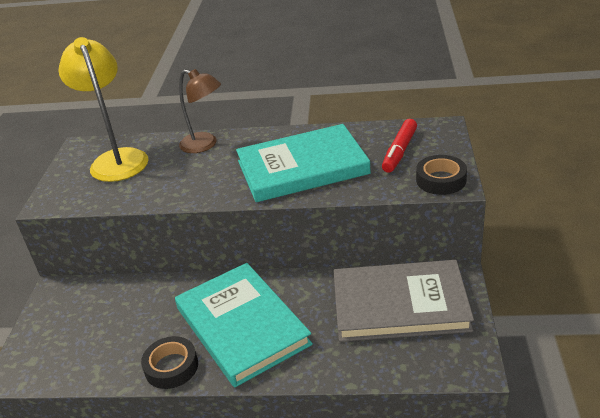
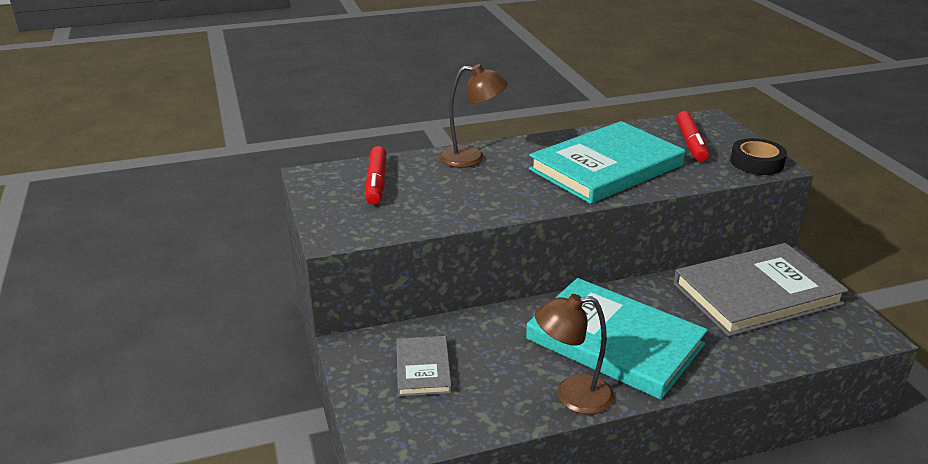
camera: 25 degrees left, 5 degrees down
(87, 318) = (423, 369): none -> grey book
(117, 159) = (376, 183): yellow lamp -> red marker
(171, 367) = (572, 395): black tape -> brown lamp

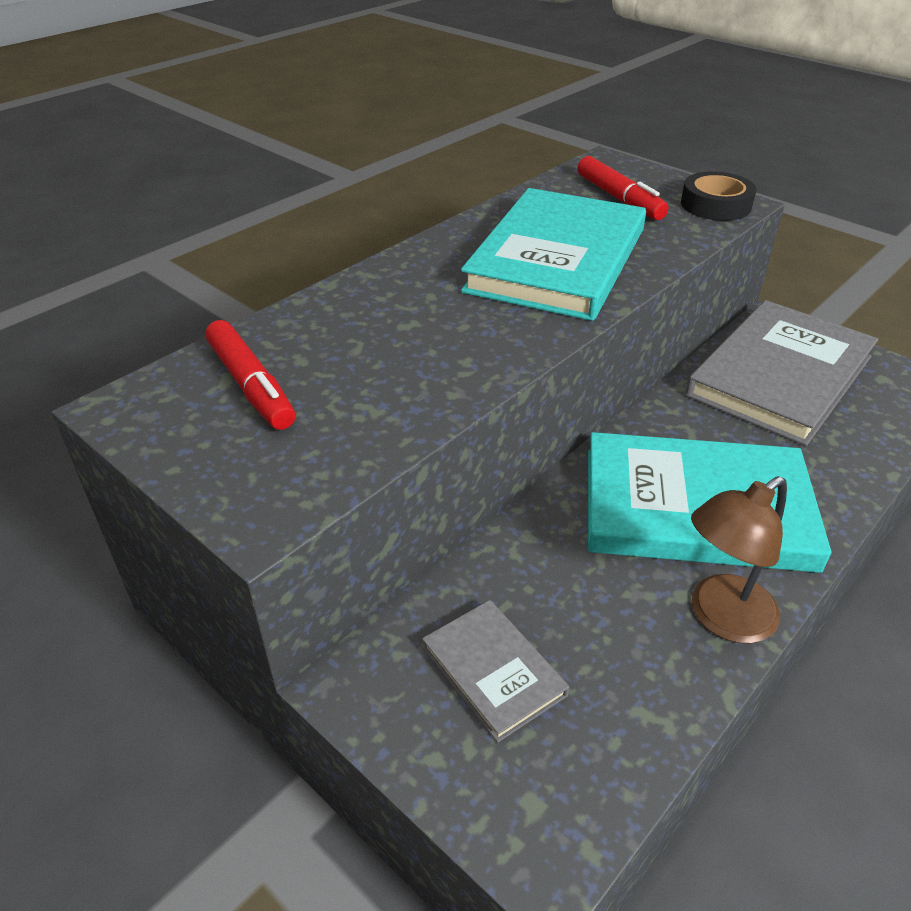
camera: 30 degrees left, 10 degrees up
(471, 158) = (364, 298): brown lamp -> none

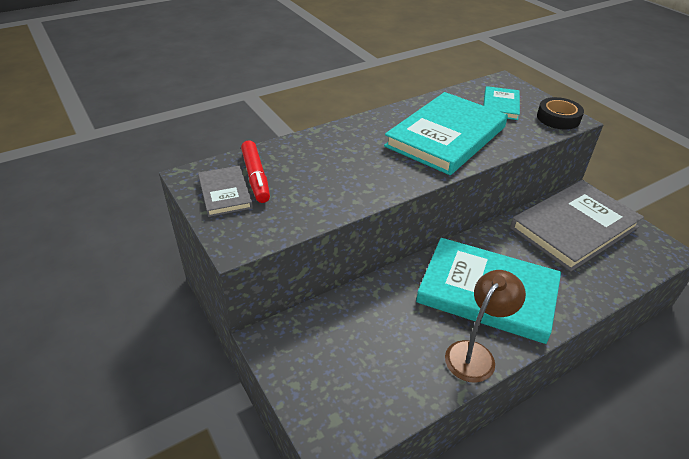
camera: 15 degrees right, 0 degrees up
(493, 671) = (341, 350): grey book -> grey book (225, 193)
(619, 199) = (500, 105): red marker -> turquoise book
(721, 618) = (475, 354): brown lamp -> brown lamp turned 150 degrees clockwise

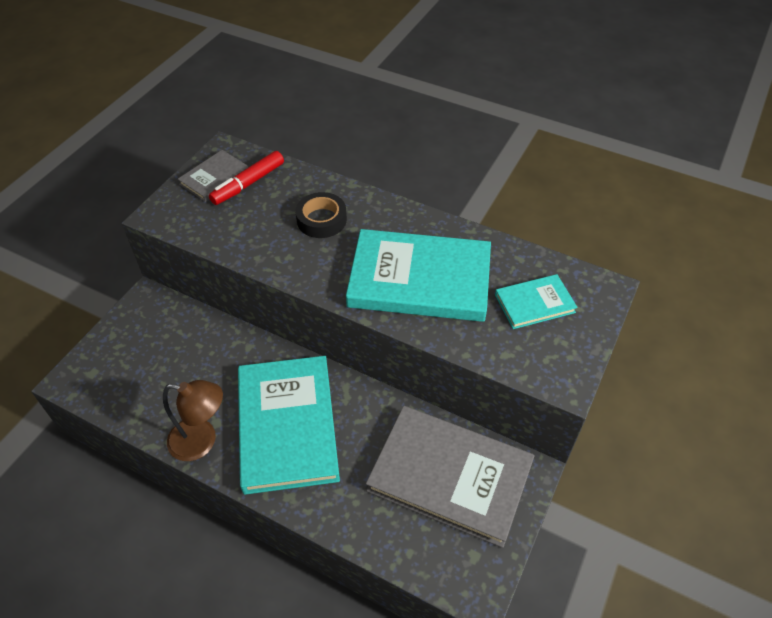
camera: 60 degrees right, 10 degrees up
(558, 118) = (554, 367): black tape -> black tape (321, 220)

